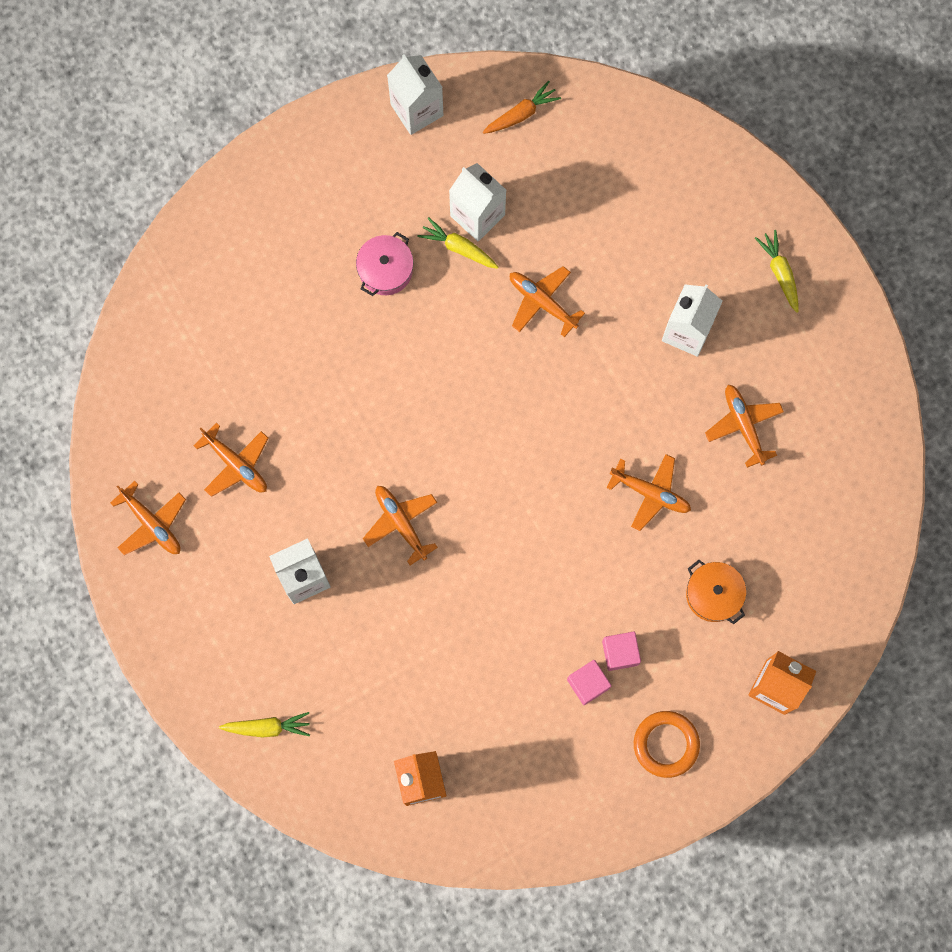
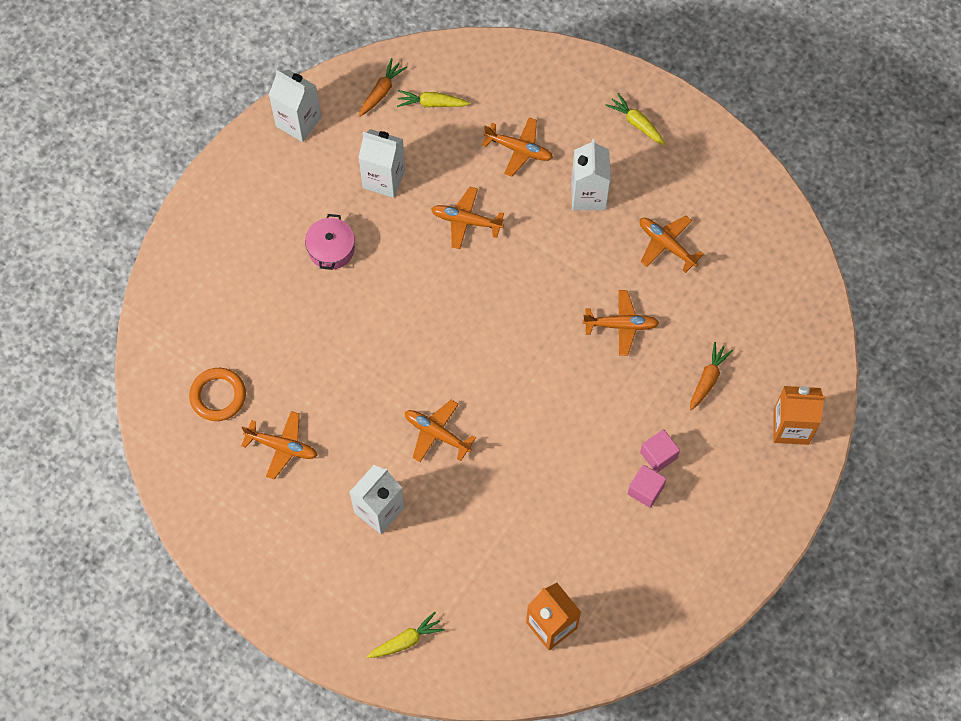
camera: 25 degrees left, 10 degrees down
(152, 524) = (235, 523): orange plane -> orange plane (519, 149)
(459, 248) = (381, 208): yellow carrot -> yellow carrot (432, 103)
(666, 744) = (729, 508): orange ring -> orange ring (218, 396)
(713, 594) = (708, 379): orange pot -> orange carrot

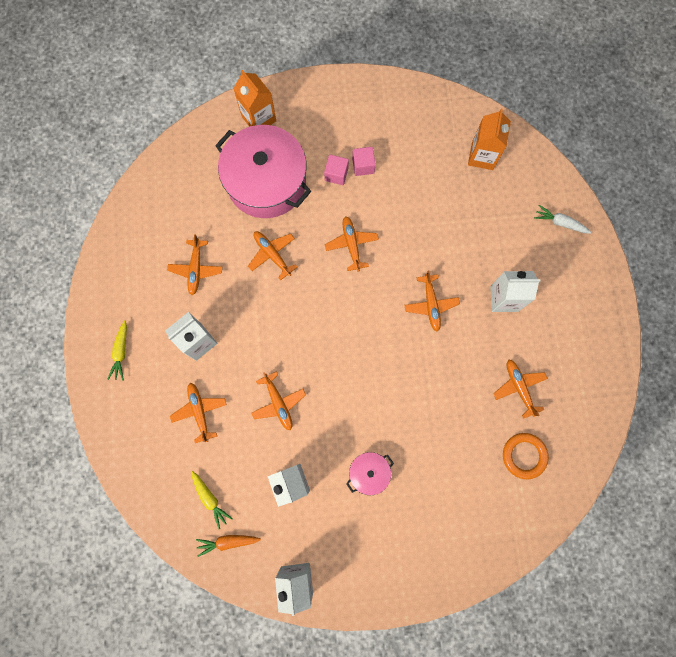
camera: 130 degrees left, 10 degrees up
(406, 640) = (560, 223): yellow carrot -> white carrot
(566, 408) = (351, 244): none -> orange plane
(708, 379) = (266, 182): orange carrot -> pink pot

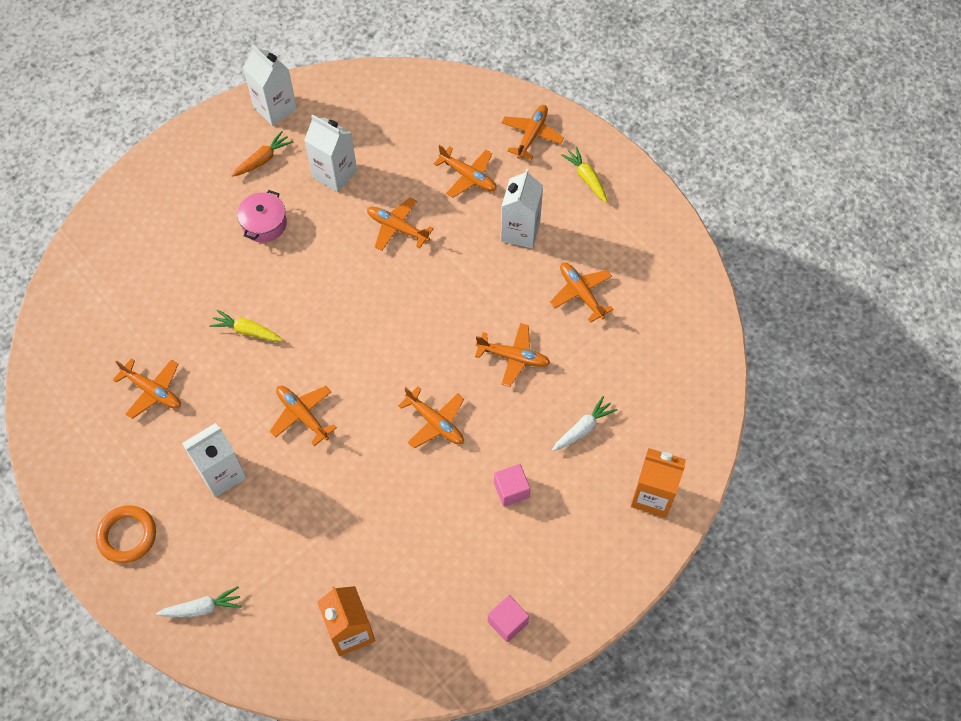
camera: 145 degrees right, 15 degrees down
(128, 415) = (532, 135): none -> orange plane
(210, 498) = (401, 119): yellow carrot -> yellow carrot (247, 331)
(228, 541) = (359, 99): orange carrot -> orange carrot (263, 159)
(266, 182) = (583, 429): pink pot -> white carrot
(363, 166) = (487, 521): pink cube -> pink cube (507, 622)
(524, 455) = (111, 330): orange ring -> orange ring (127, 536)

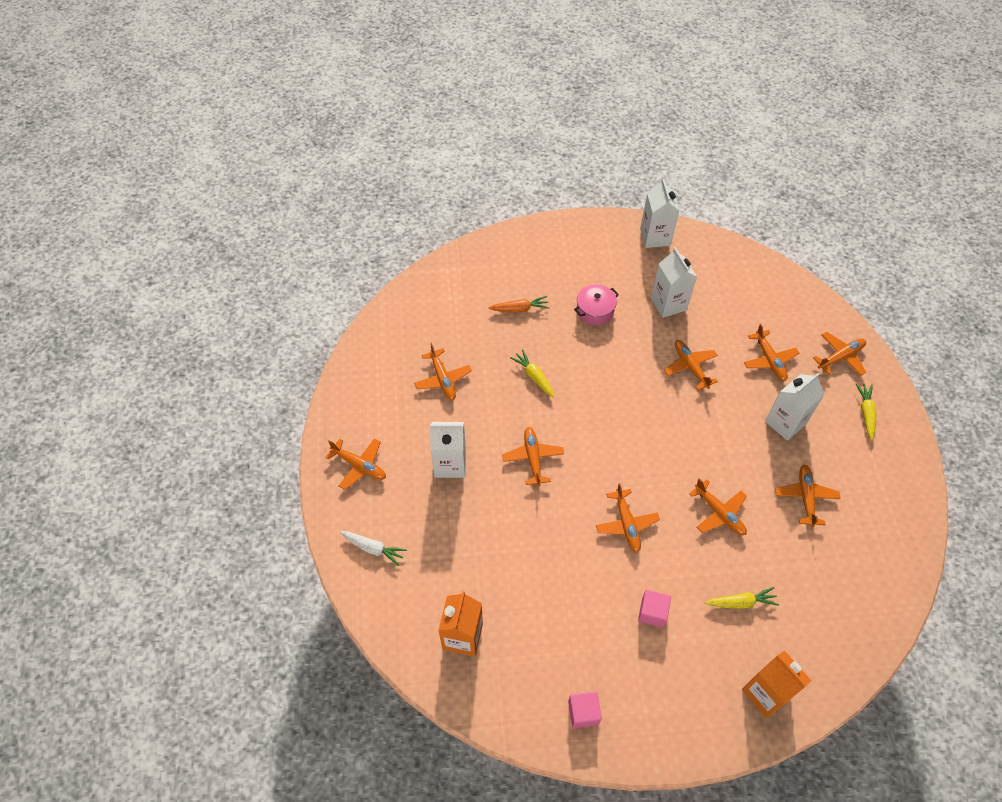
camera: 35 degrees right, 5 degrees down
(127, 536) = (359, 466): orange ring -> orange plane
(263, 159) = (623, 267): orange carrot -> orange carrot (519, 309)
(583, 429) = (741, 602): white carrot -> yellow carrot

